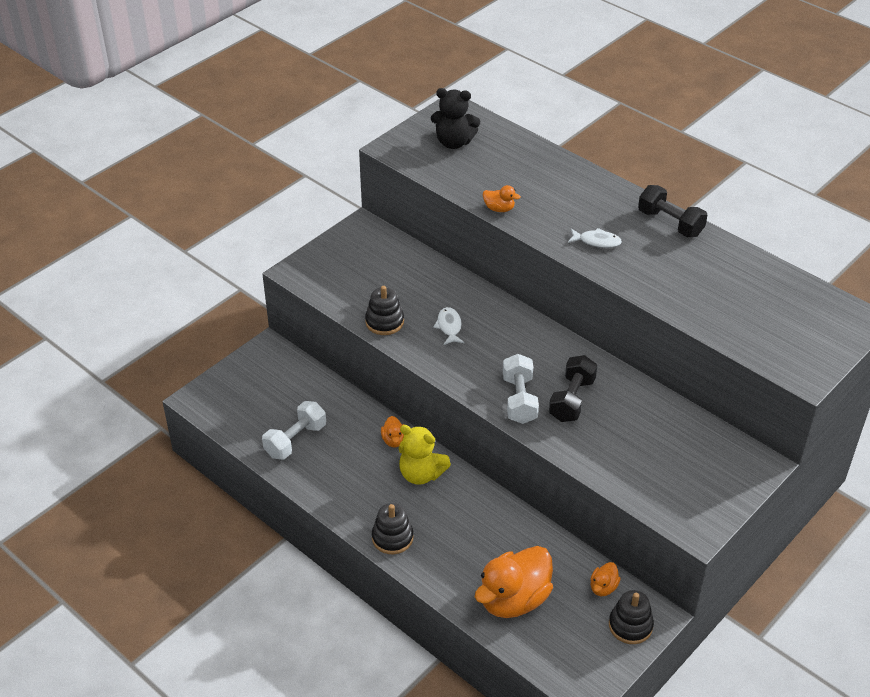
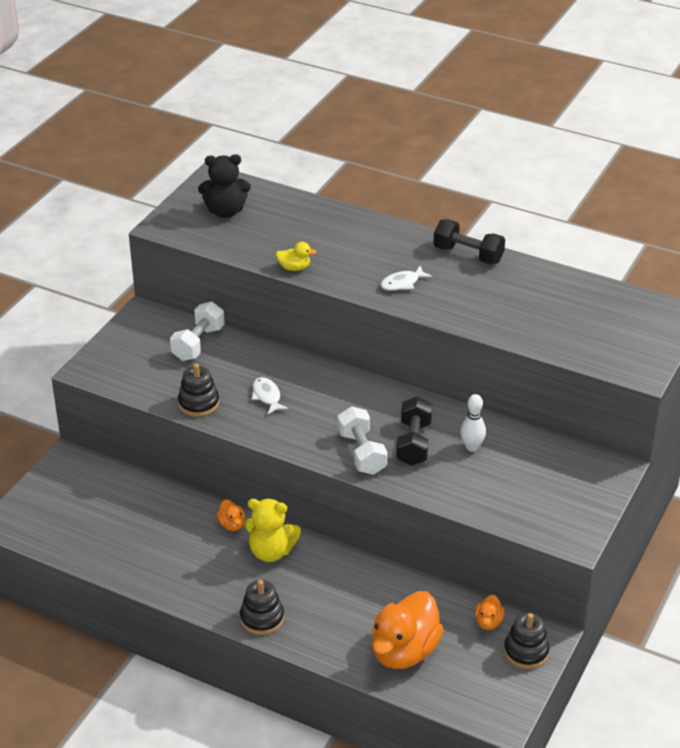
camera: 15 degrees left, 5 degrees down
(295, 440) = (128, 544): white dumbbell -> white dumbbell (198, 343)
(499, 209) = (294, 268): orange duck -> yellow duck
(597, 241) = (402, 283): white fish -> white fish turned 150 degrees clockwise
(626, 414) = (472, 447): none -> white bowling pin

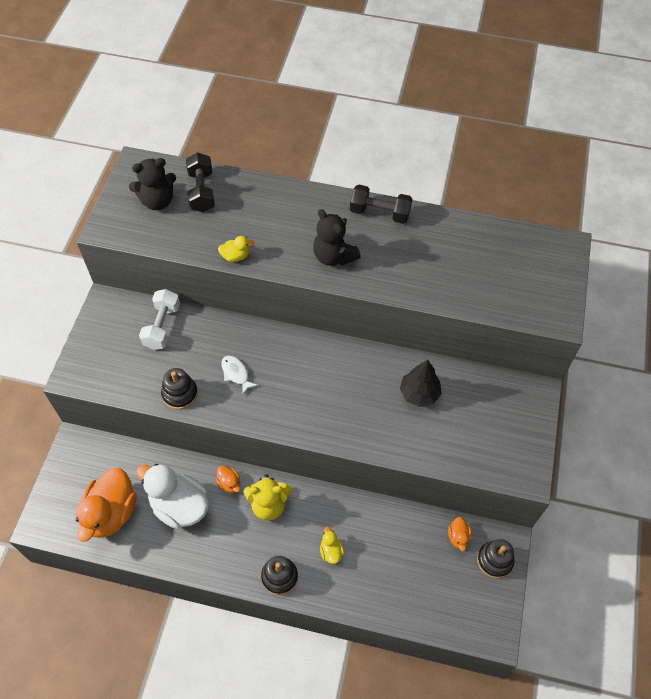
camera: 15 degrees left, 20 degrees up
(167, 534) = (179, 506): none -> white duck
(330, 607) = (331, 551): none -> yellow duck
(361, 453) = (331, 419): white dumbbell -> none
(402, 283) = (333, 256): white fish -> black teddy bear
(404, 651) = (401, 583): orange duck -> orange duck (111, 513)
(413, 443) = (371, 400): black dumbbell -> black dumbbell (201, 191)
(472, 447) = (419, 393): white bowling pin -> black tree

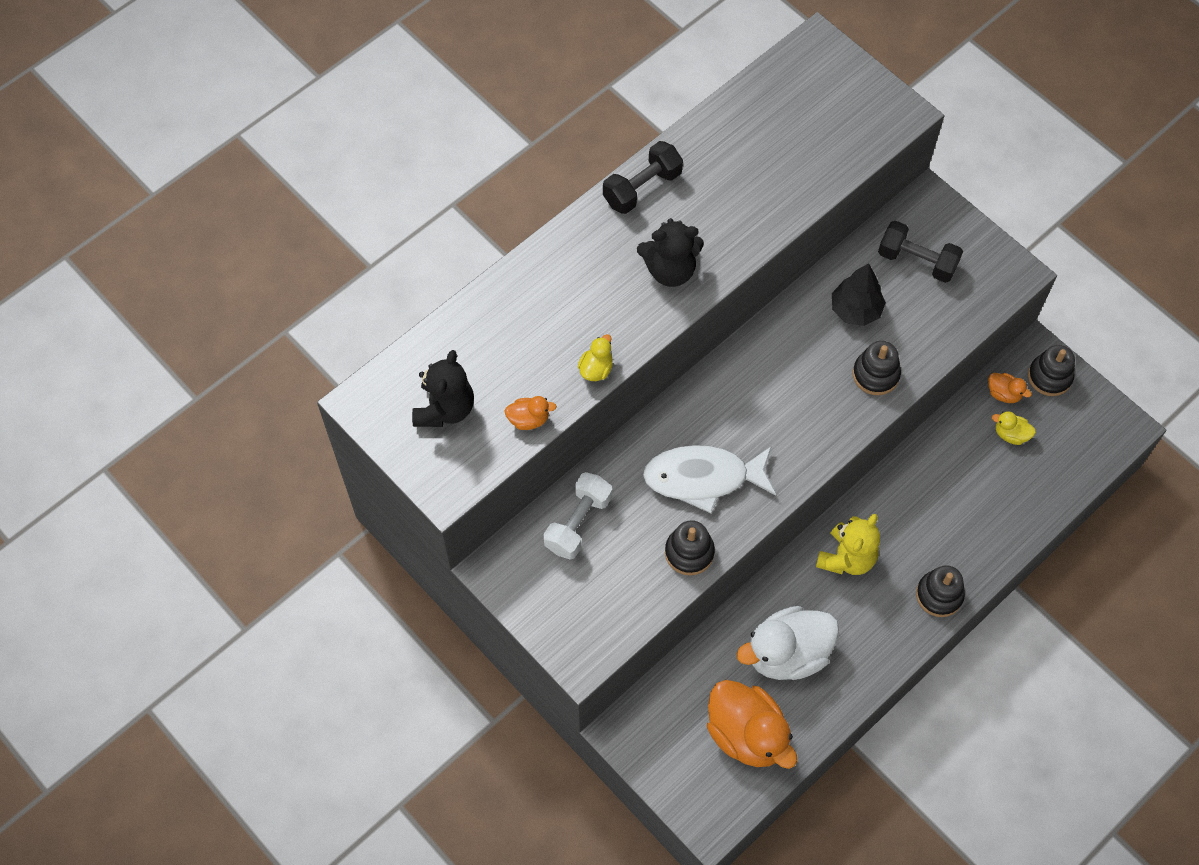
camera: 55 degrees left, 5 degrees up
(162, 326) = (578, 523): white dumbbell -> white dumbbell turned 75 degrees clockwise
(201, 191) = (466, 352): black dumbbell -> black dumbbell (917, 261)
(229, 483) = (793, 584): orange duck -> orange duck (529, 419)
(236, 374) = (703, 478): white fish -> white fish, size x2.03
(331, 551) = (942, 526): yellow duck -> yellow duck (1010, 434)
(381, 431) = (875, 374): none -> black stacking toy

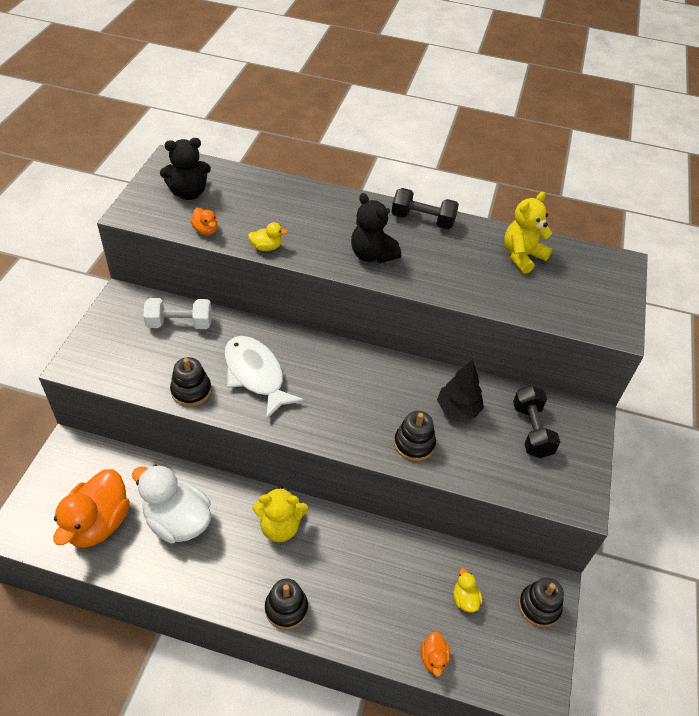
camera: 55 degrees right, 15 degrees down
(755, 128) = (522, 256): none -> yellow teddy bear
(1003, 394) = (496, 577): orange duck -> orange duck (433, 658)

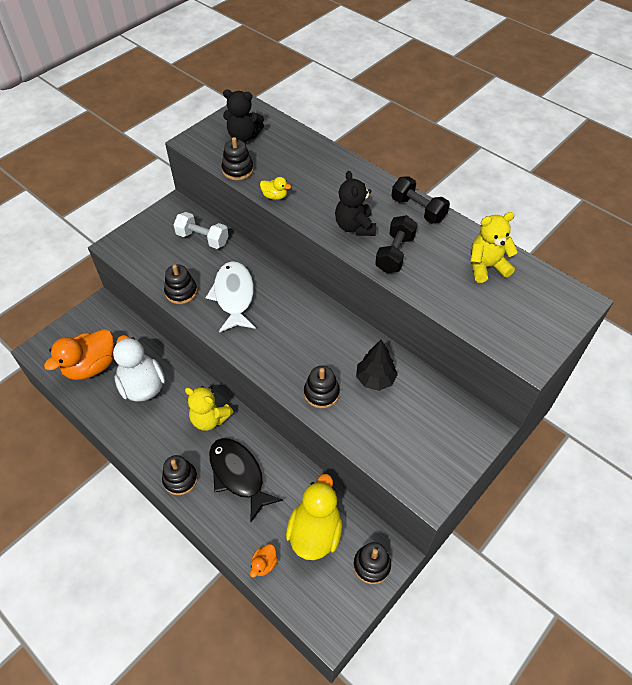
camera: 30 degrees right, 5 degrees up
(206, 230) = (238, 170): orange duck -> black stacking toy
(349, 575) = (238, 475): none -> black fish
(465, 599) = (315, 532): yellow duck -> yellow duck, size x2.25
(531, 430) = (427, 420): black dumbbell -> black dumbbell (395, 254)

